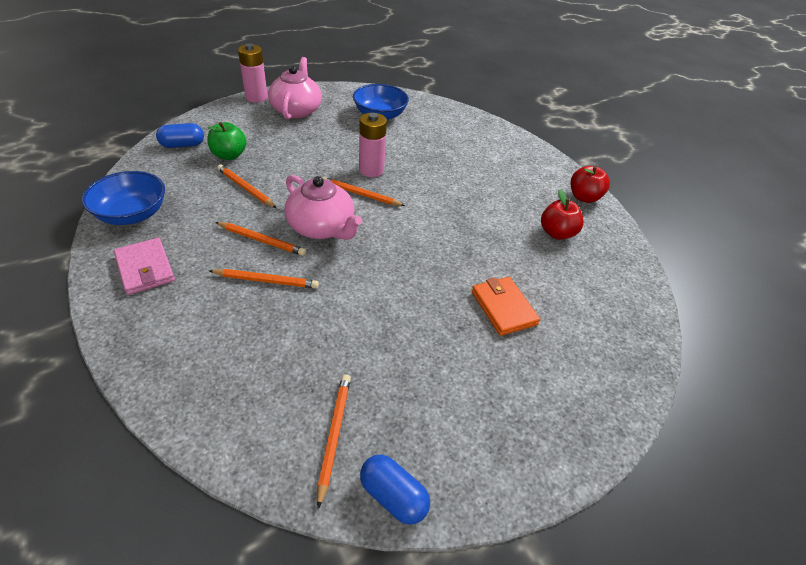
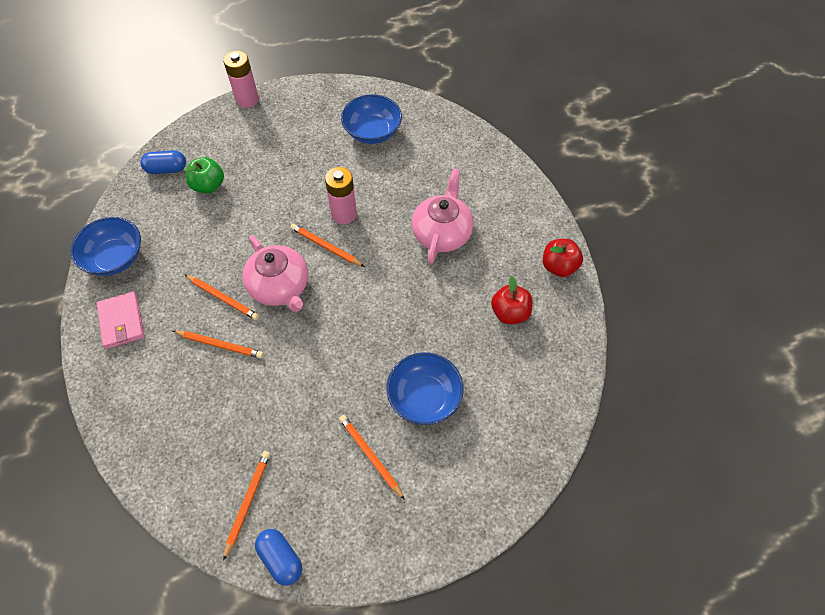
camera: 15 degrees right, 15 degrees up
(246, 188) = (218, 231): orange pencil -> orange pencil (370, 456)
(296, 110) = (285, 121): pink teapot -> pink teapot (442, 233)
(503, 308) = (424, 397): orange wallet -> blue bowl

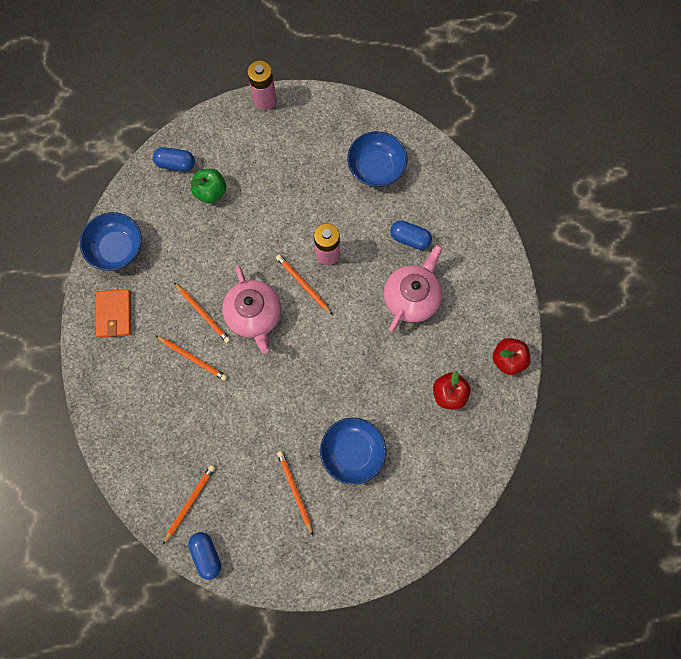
camera: 15 degrees right, 15 degrees up
(122, 322) = (114, 314): pink wallet -> orange wallet
(424, 183) = (410, 239): none -> blue capsule

